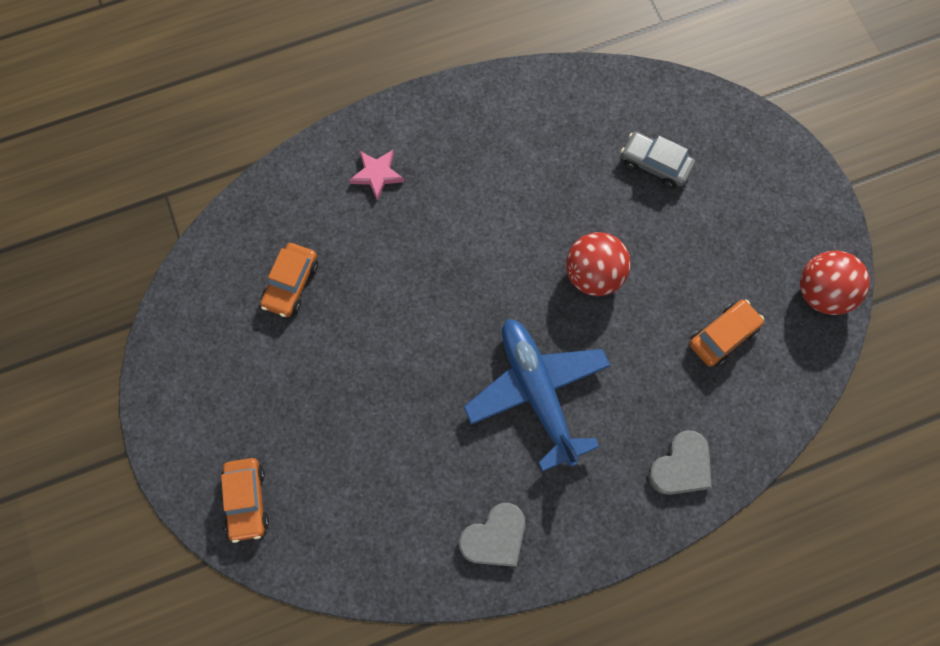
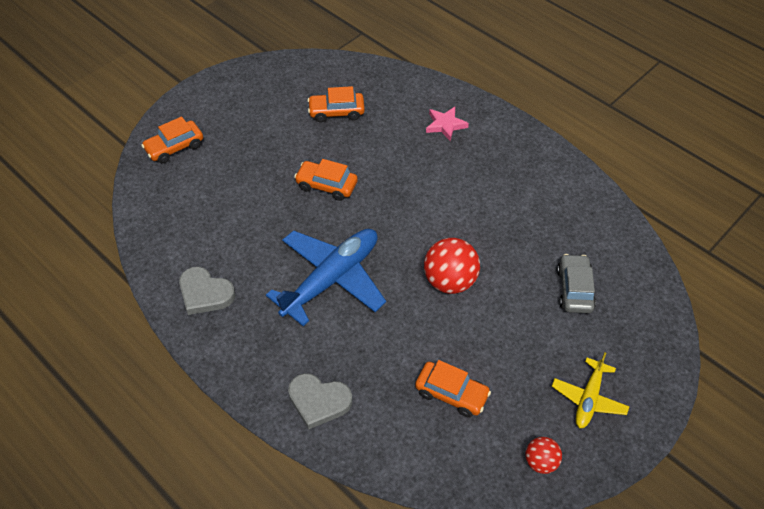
camera: 65 degrees right, 20 degrees down
(402, 343) = (326, 185): none -> orange car
(776, 218) = (588, 398): none -> yellow plane
(821, 292) = (540, 462): red ball -> red ball, size x0.56

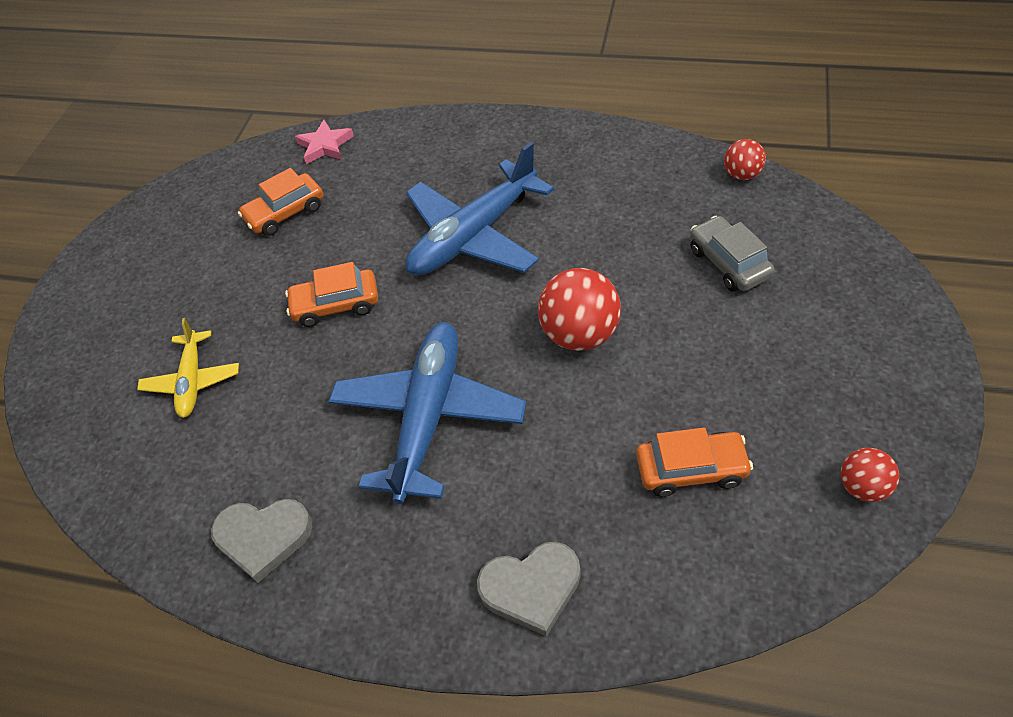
camera: 25 degrees left, 0 degrees up
(174, 147) = (85, 367): orange car -> none
(434, 186) = (473, 236): none -> blue plane
(445, 125) = (434, 162): pink star -> pink star (325, 145)
(588, 398) = (849, 376): yellow plane -> yellow plane (192, 381)
(632, 238) = (741, 174): none -> red ball

